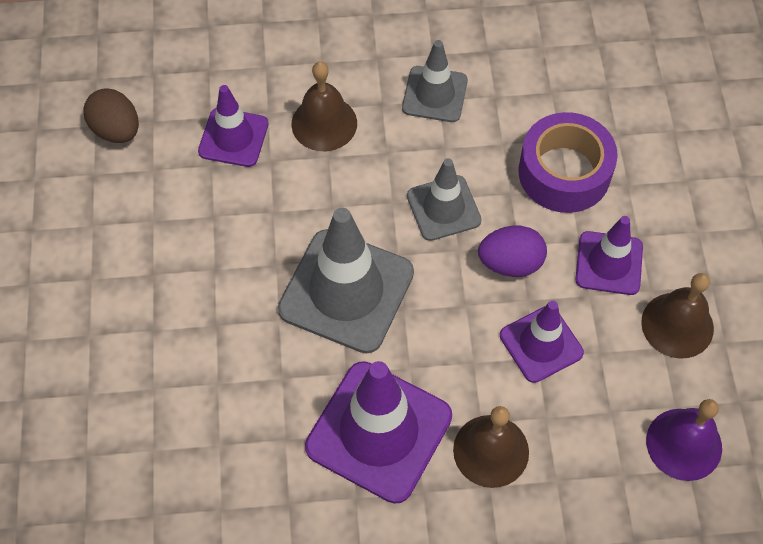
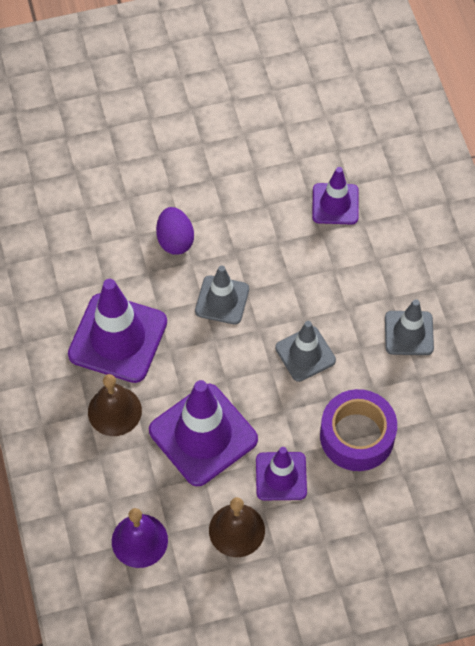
camera: 80 degrees right, 0 degrees up
(116, 130) = (324, 129): brown egg -> none
(324, 123) = (362, 261): brown bell -> none
(346, 291) = (222, 300): grey traffic cone -> grey traffic cone, size x0.58
(510, 263) = (267, 406): purple egg -> purple egg (175, 240)
(541, 344) = (203, 435): purple traffic cone -> purple traffic cone, size x1.71

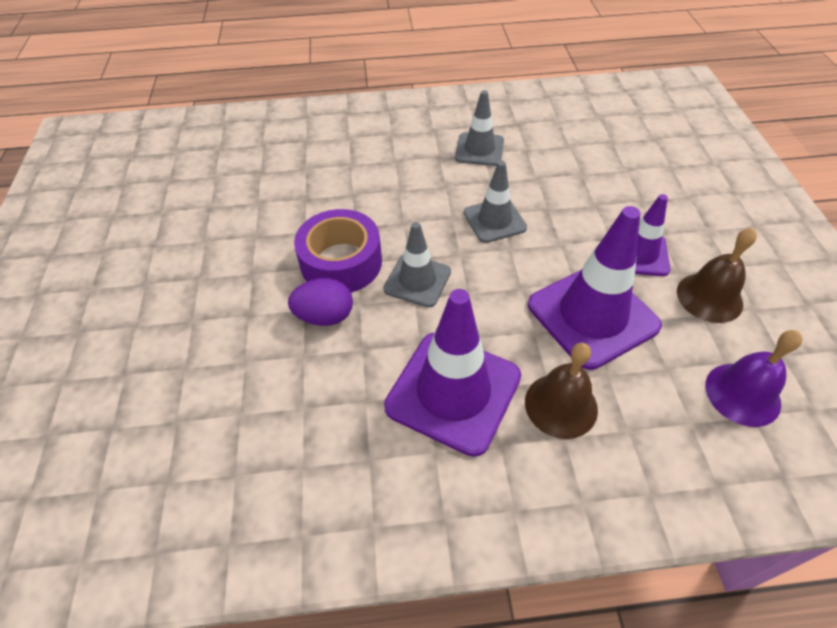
camera: 80 degrees left, 10 degrees down
(335, 204) = (323, 180): purple traffic cone -> none
(357, 436) = (589, 194): purple tape -> purple tape (341, 262)

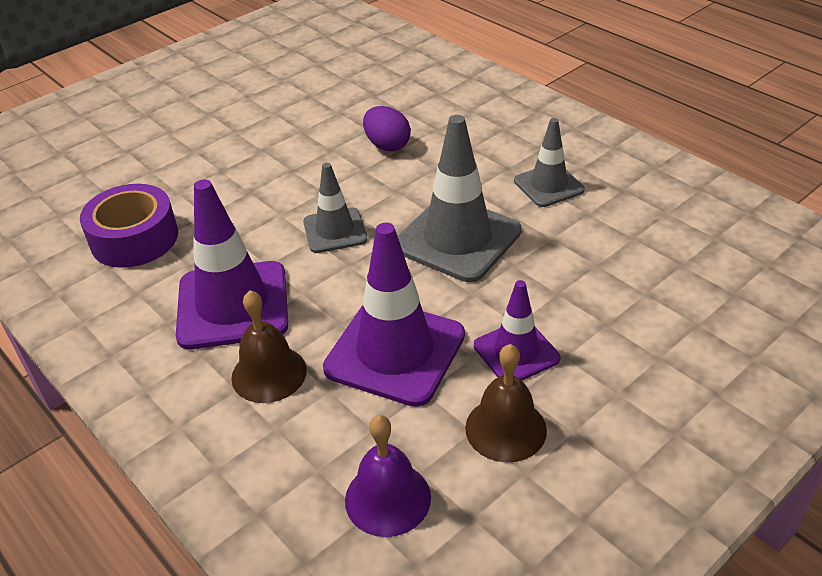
camera: 55 degrees right, 10 degrees down
(325, 316) = (251, 204): purple egg -> purple egg (387, 145)
(341, 262) = (315, 183): purple tape -> purple tape (134, 238)
(494, 220) = (457, 239): grey traffic cone -> grey traffic cone, size x1.71

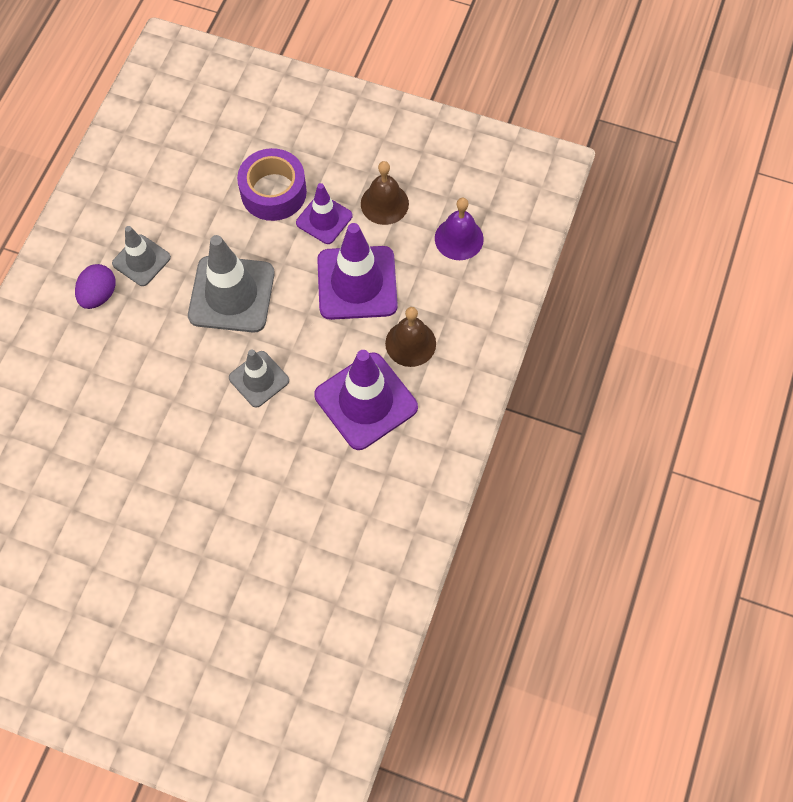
camera: 120 degrees left, 25 degrees up
(134, 238) = (334, 519): purple tape -> purple tape (273, 192)
(387, 145) = (131, 398): purple egg -> purple egg (99, 295)

